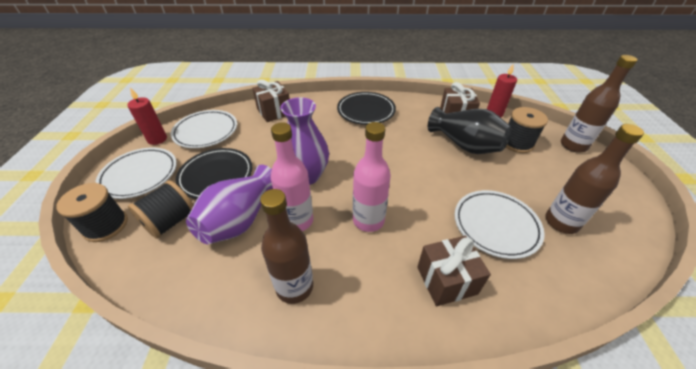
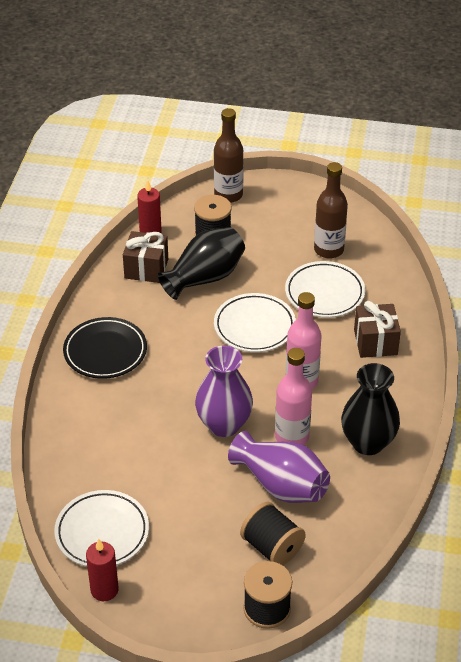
camera: 80 degrees left, 0 degrees up
(140, 175) = (183, 594): white plate -> white plate (254, 326)
(216, 176) = (204, 512): black plate -> none
(274, 111) = (73, 453): brown gift -> none
(294, 287) = (368, 442): brown bottle -> black vase

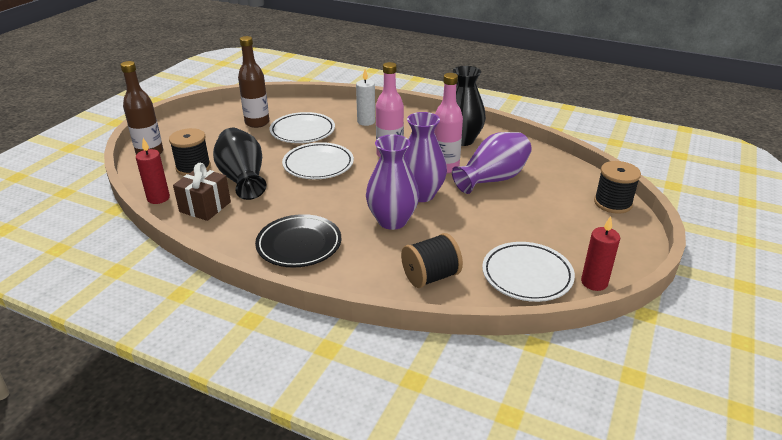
camera: 75 degrees left, 10 degrees down
(165, 411) = (392, 221): none -> purple vase
(272, 547) = (553, 192): black spool -> black spool (430, 277)
(375, 342) = (366, 122): brown gift -> white candle

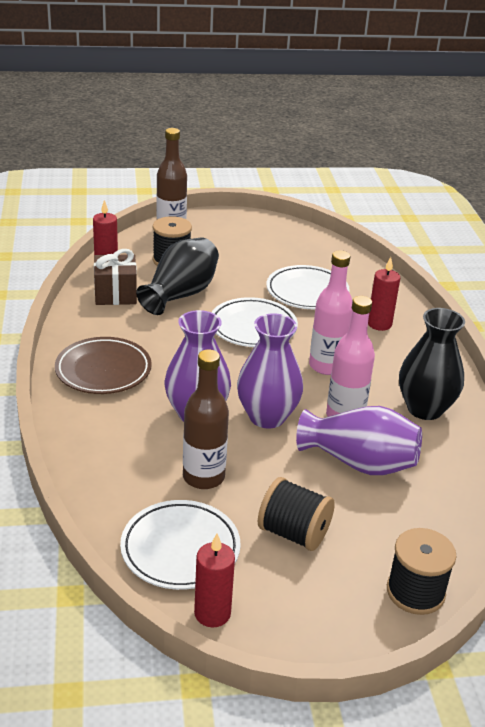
camera: 55 degrees right, 0 degrees up
(257, 123) = (291, 259): brown bottle -> brown bottle (203, 477)
(299, 245) = (103, 370): black plate -> brown plate
(366, 122) = (379, 324): white candle -> red candle
(430, 277) = (120, 474): black spool -> black spool (293, 533)

